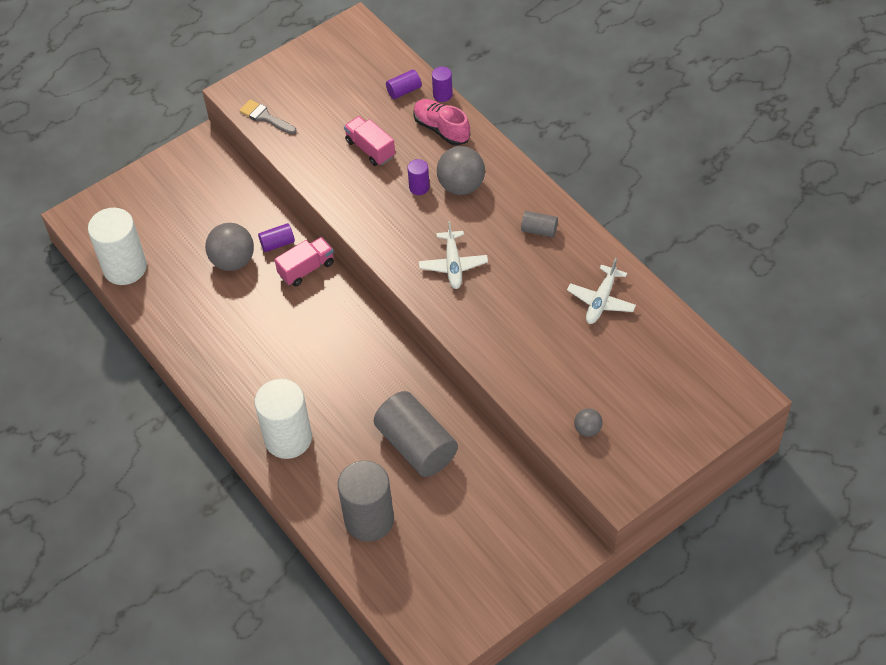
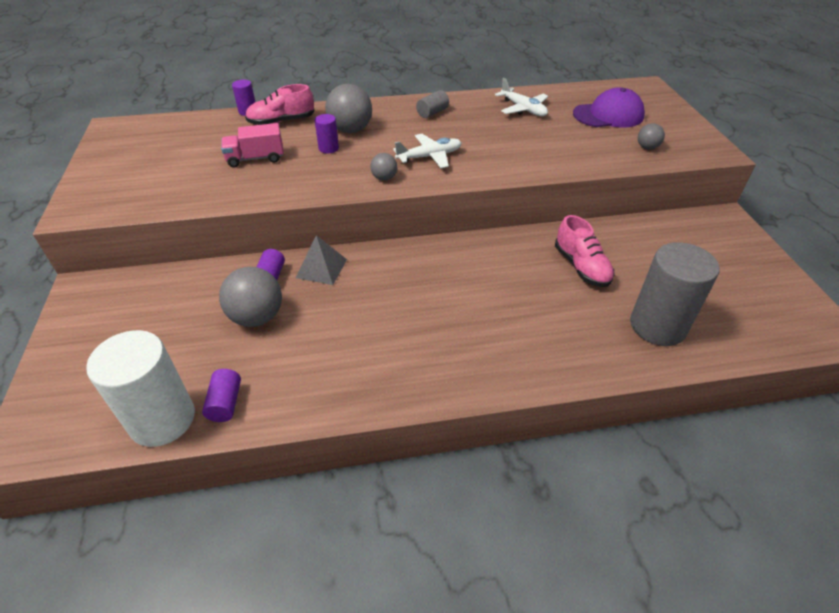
camera: 65 degrees left, 10 degrees down
(265, 117) = (133, 203): grey brush -> none
(288, 438) = (524, 353): white cylinder -> none
(306, 269) = (321, 268): pink truck -> grey pyramid
(397, 249) = (384, 178): none -> grey ball
(404, 91) = (218, 126): purple cylinder -> purple cylinder (225, 403)
(416, 446) = (581, 267): grey cylinder -> pink shoe
(453, 265) = (430, 157): white plane -> white plane turned 45 degrees counterclockwise
(640, 378) = (608, 115): none -> purple cap

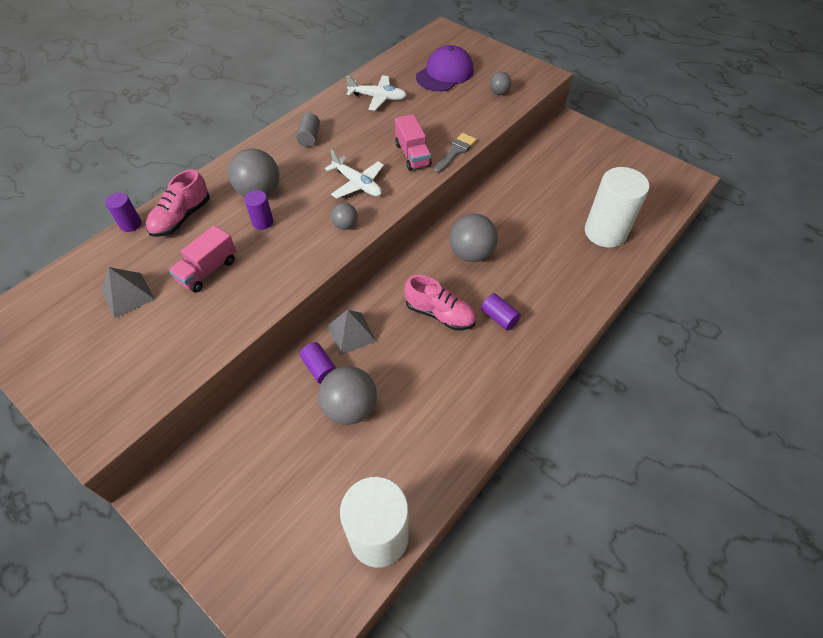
camera: 40 degrees left, 10 degrees up
(193, 148) = (127, 295): none -> grey pyramid
(225, 403) = (409, 487): purple cylinder -> purple cylinder (499, 317)
(430, 157) = (357, 184): white plane -> white plane turned 105 degrees clockwise
(491, 269) = (471, 253): none -> grey ball
(502, 157) = (412, 155): none -> pink truck
(546, 171) = (455, 151): none -> grey brush
(581, 267) = (524, 215): pink shoe -> pink shoe (440, 314)
(657, 326) = (605, 232): grey cylinder -> white cylinder

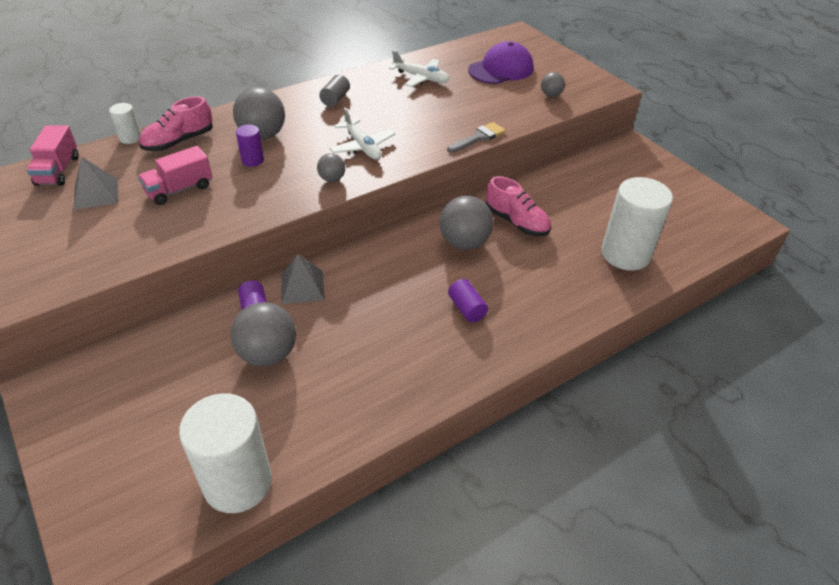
camera: 15 degrees right, 10 degrees down
(130, 224) = (130, 138): purple cylinder -> white cylinder
(412, 155) = (431, 132): pink truck -> pink truck (58, 170)
(440, 314) = (403, 290): pink shoe -> pink shoe (516, 222)

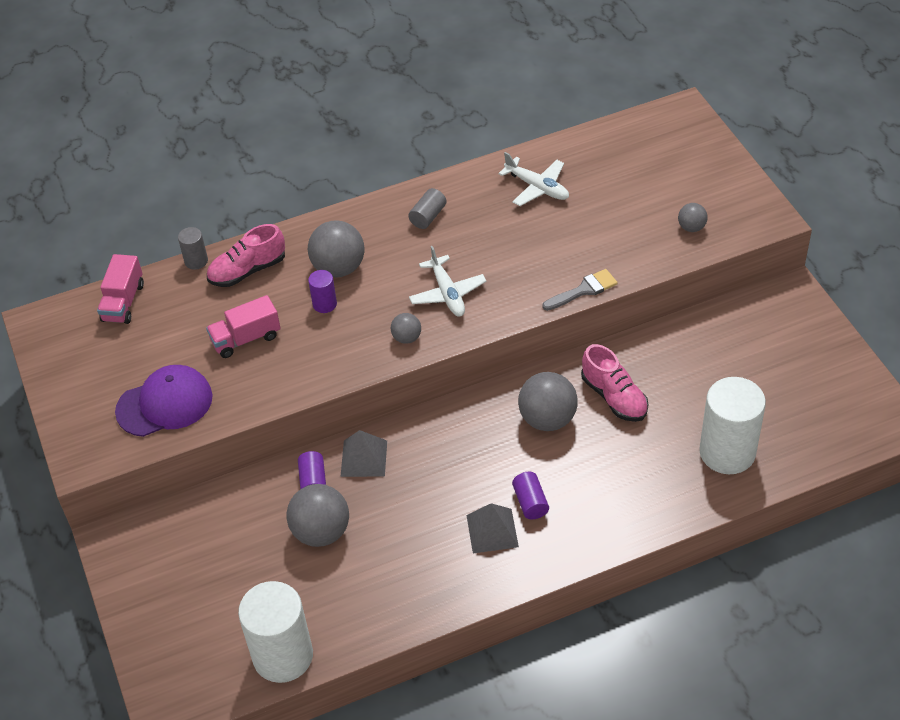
camera: 15 degrees right, 5 degrees up
(96, 194) = (162, 337): grey pyramid -> grey pyramid (492, 530)
(130, 138) = (196, 261): white cylinder -> grey cylinder
(501, 69) = (641, 178): purple cap -> purple cap (165, 404)

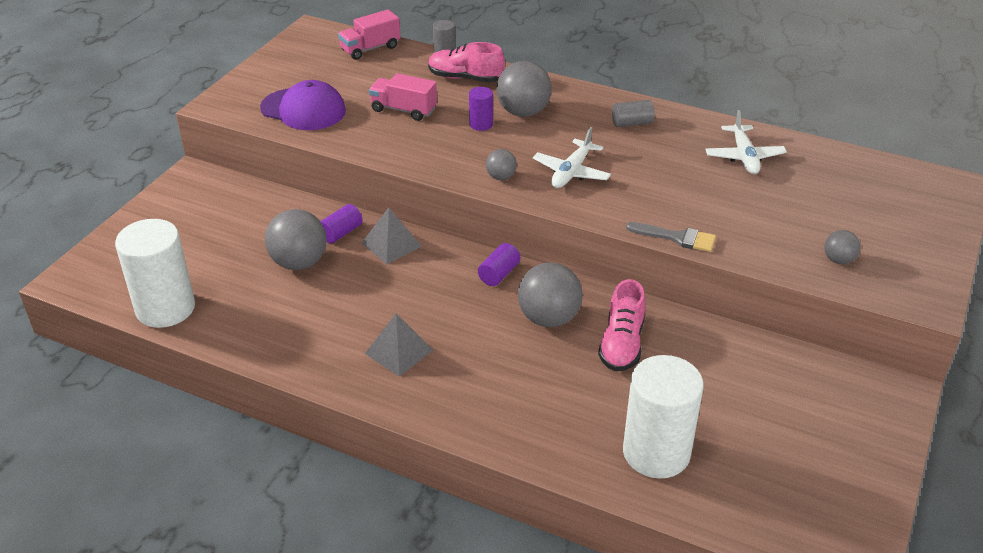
camera: 45 degrees right, 10 degrees down
(530, 502) = (452, 357): purple cylinder -> purple cylinder (499, 274)

